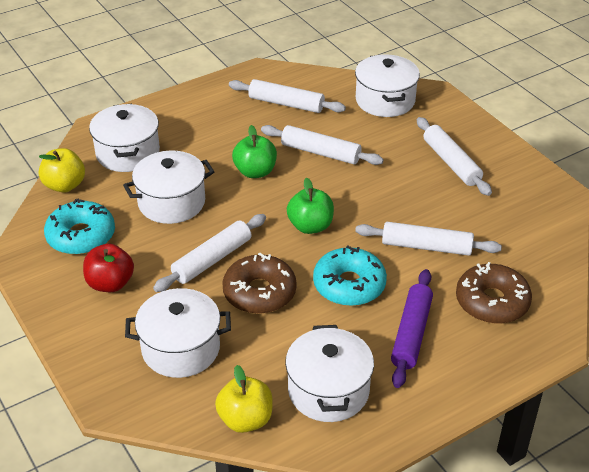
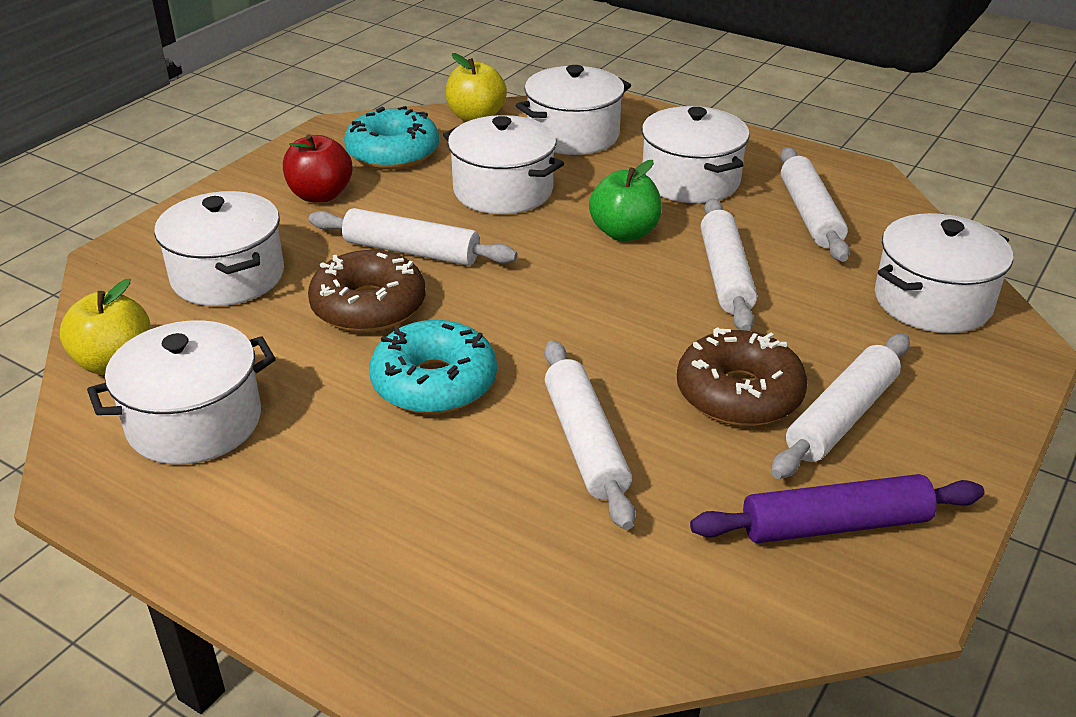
camera: 65 degrees right, 5 degrees down
(219, 129) = (690, 180): none -> white pot
(310, 226) = (543, 311): green apple -> none
(411, 333) = (358, 477): purple rolling pin -> purple rolling pin (835, 525)
(492, 302) = (492, 560): brown donut -> brown donut (739, 394)

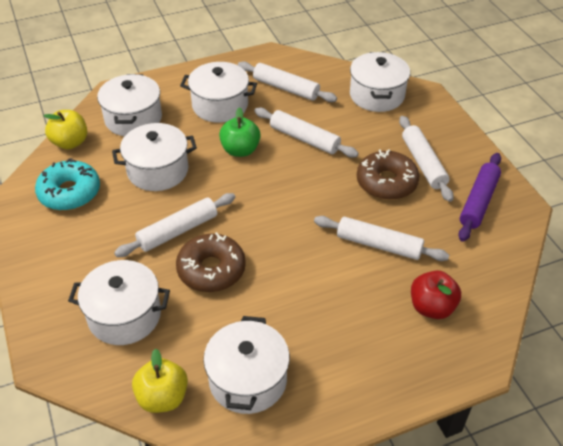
camera: 55 degrees left, 10 degrees up
(320, 195) = (81, 242): red apple -> red apple (432, 307)
(434, 383) = (296, 274): turquoise donut -> none

